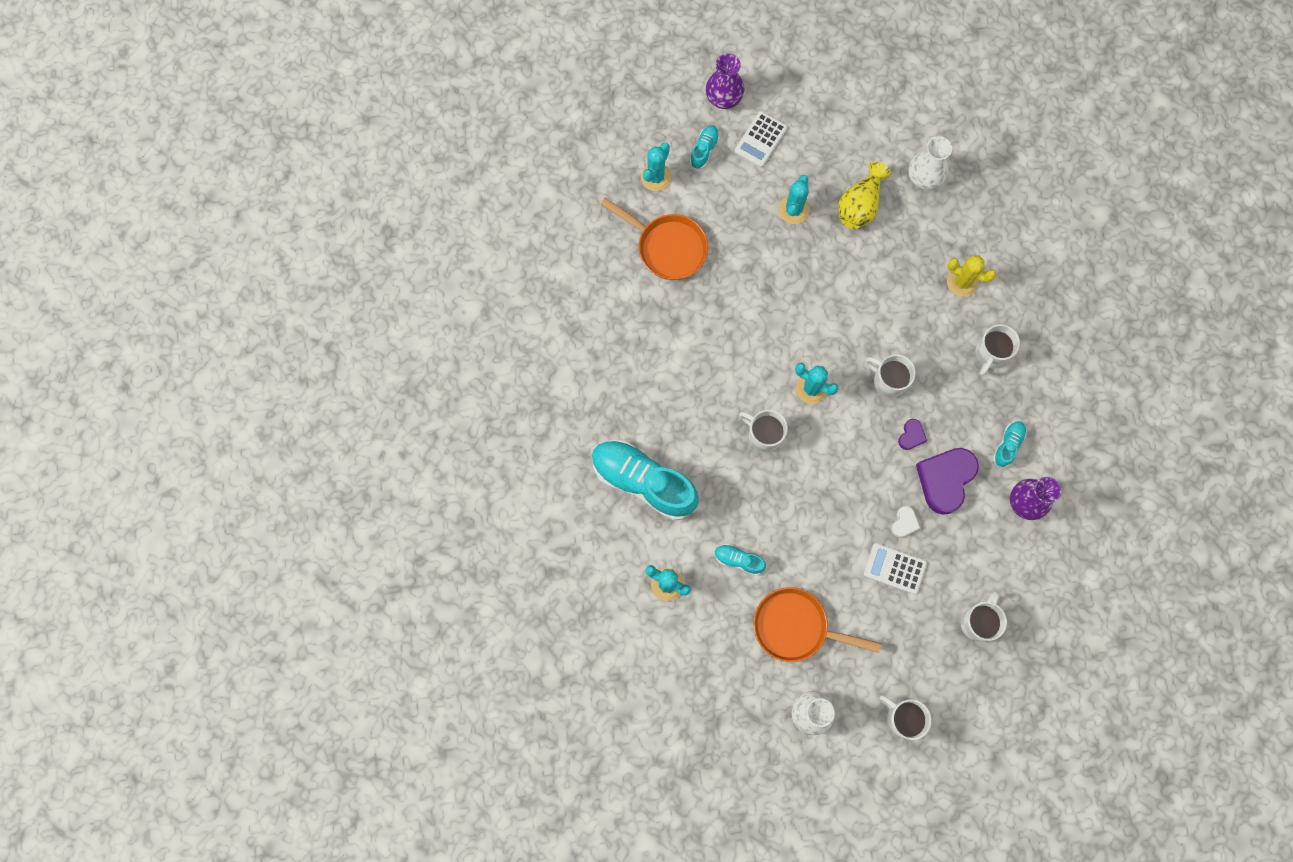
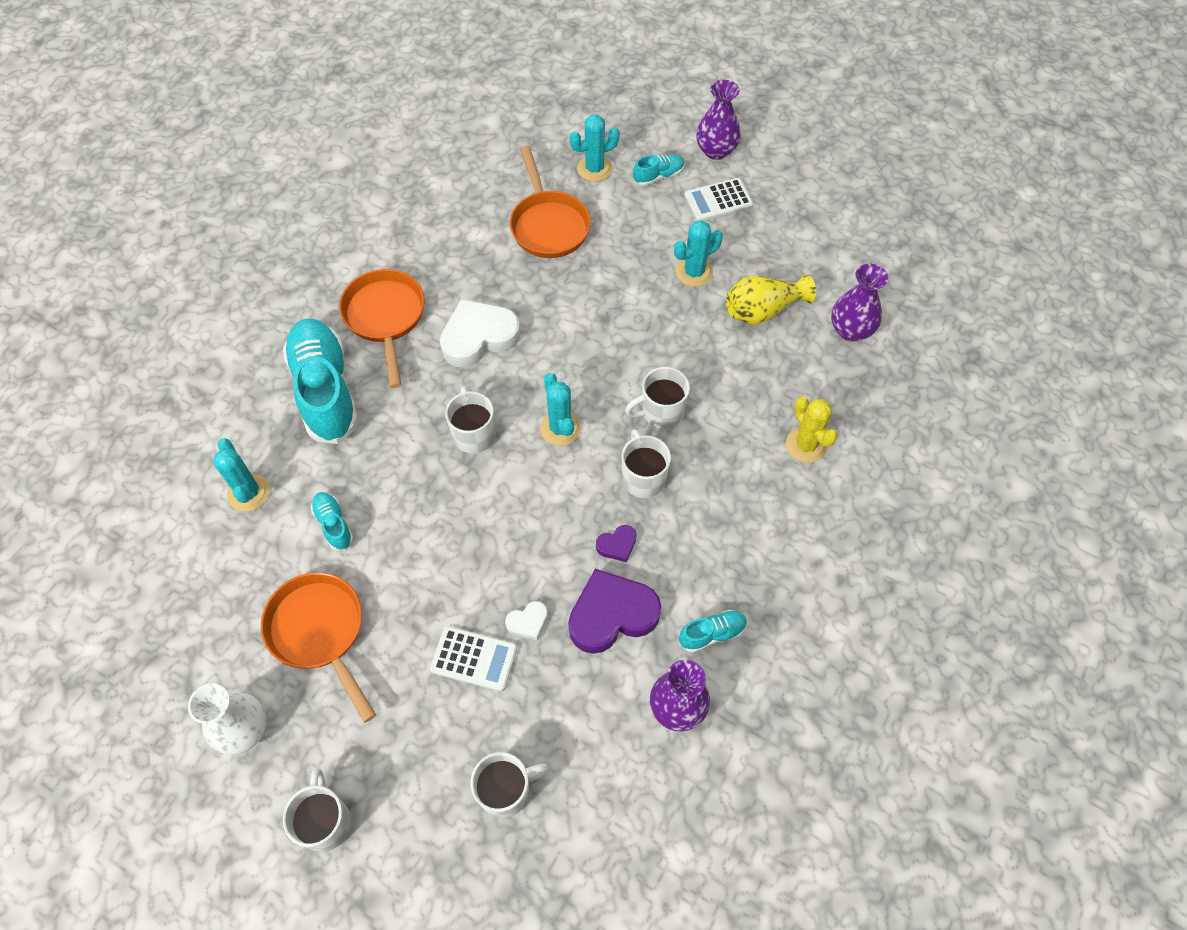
camera: 40 degrees right, 15 degrees down
(629, 402) = (385, 318): none -> orange pan
(702, 367) = (478, 337): none -> white heart
(895, 568) = (474, 659): white calculator -> white calculator turned 135 degrees clockwise
(924, 177) = (850, 330): white vase -> purple vase
(990, 354) = (775, 531): white mug -> white mug (661, 412)

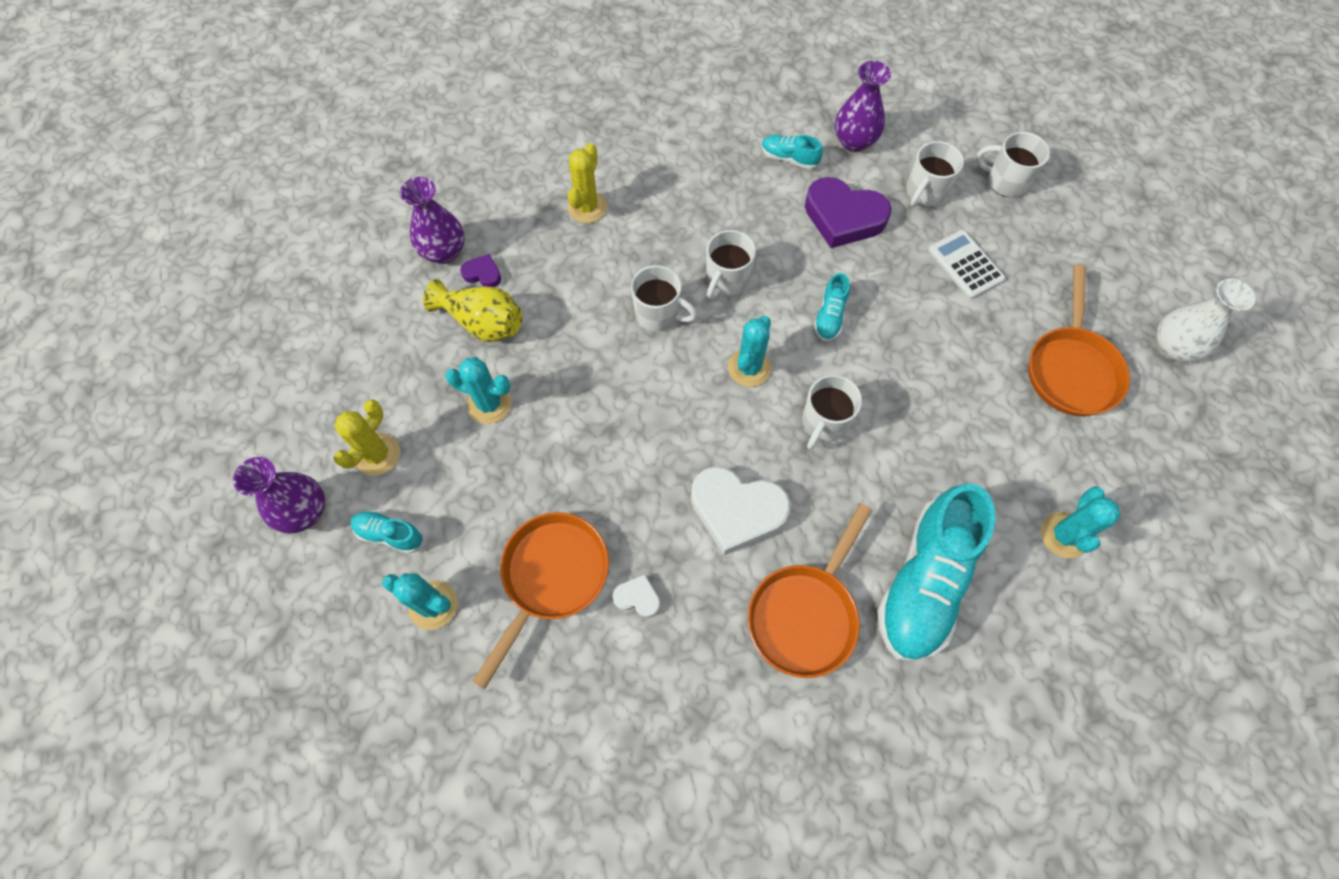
camera: 135 degrees left, 5 degrees up
(326, 822) = (1142, 251): white mug -> white mug (925, 193)
(334, 525) = (1004, 443): turquoise shoe -> turquoise shoe (829, 316)
(528, 622) = (906, 257): white heart -> white heart (637, 598)
(617, 545) = (794, 253): purple heart -> purple heart (483, 274)
(718, 200) = (377, 454): white calculator -> yellow cactus

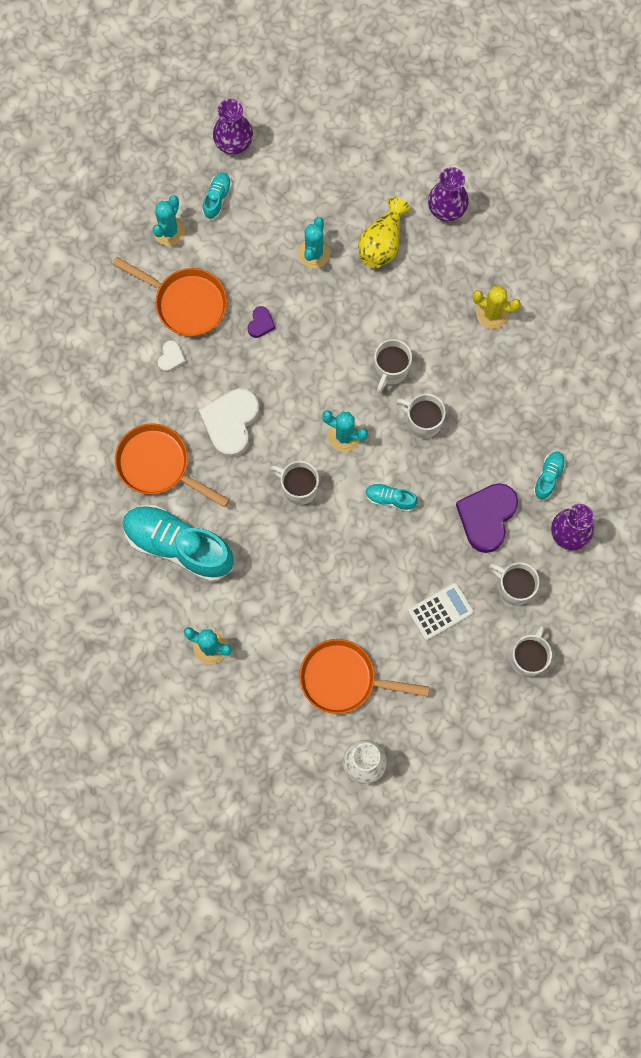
camera: 90 degrees right, 10 degrees up
(377, 454) = (275, 183): yellow cactus -> none
(483, 274) = (426, 239): purple heart -> purple heart (260, 323)

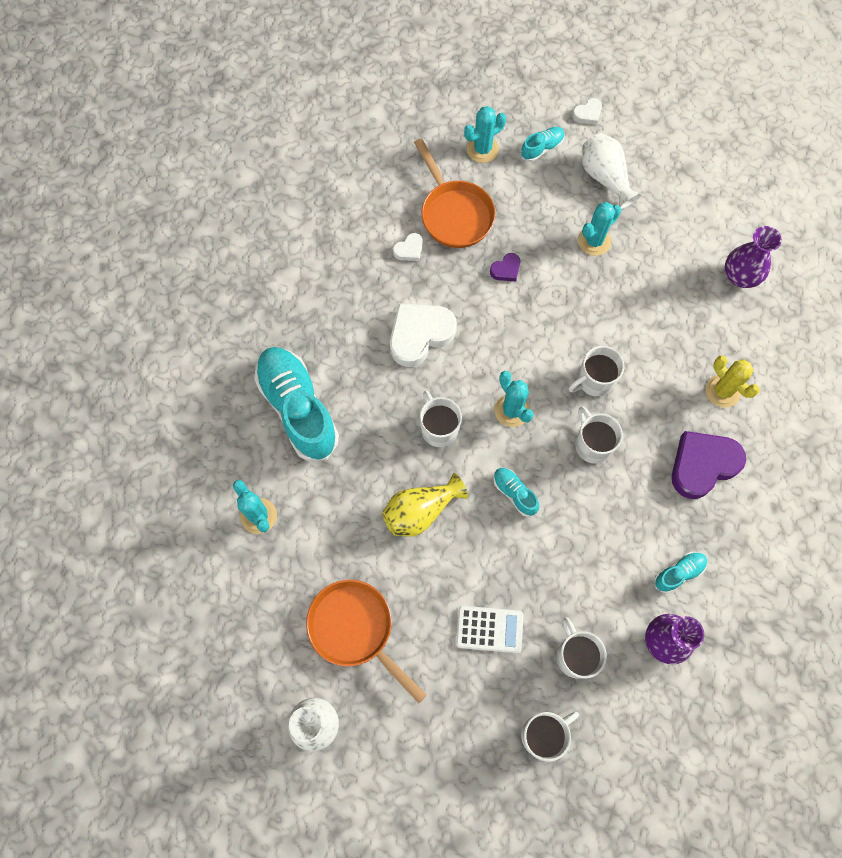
camera: 35 degrees right, 5 degrees down
(158, 465) = (332, 330): orange pan -> none
(233, 142) = (587, 114): purple vase -> white heart
(286, 191) = (605, 178): none -> white vase
(382, 243) = (661, 269): yellow vase -> yellow vase (420, 511)
(487, 517) = (593, 571): purple heart -> purple heart (702, 465)

